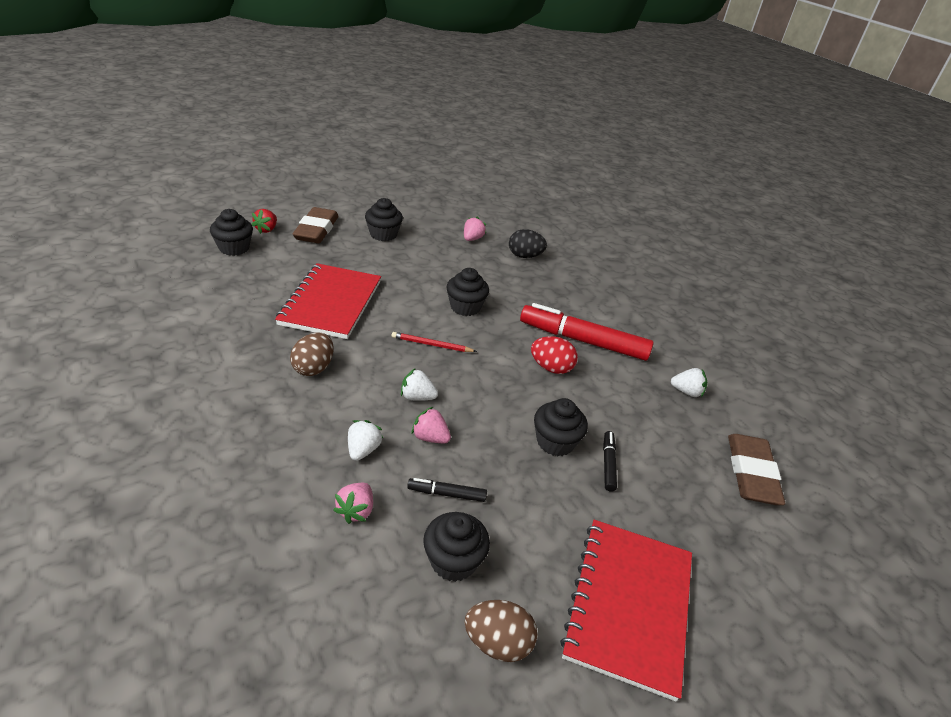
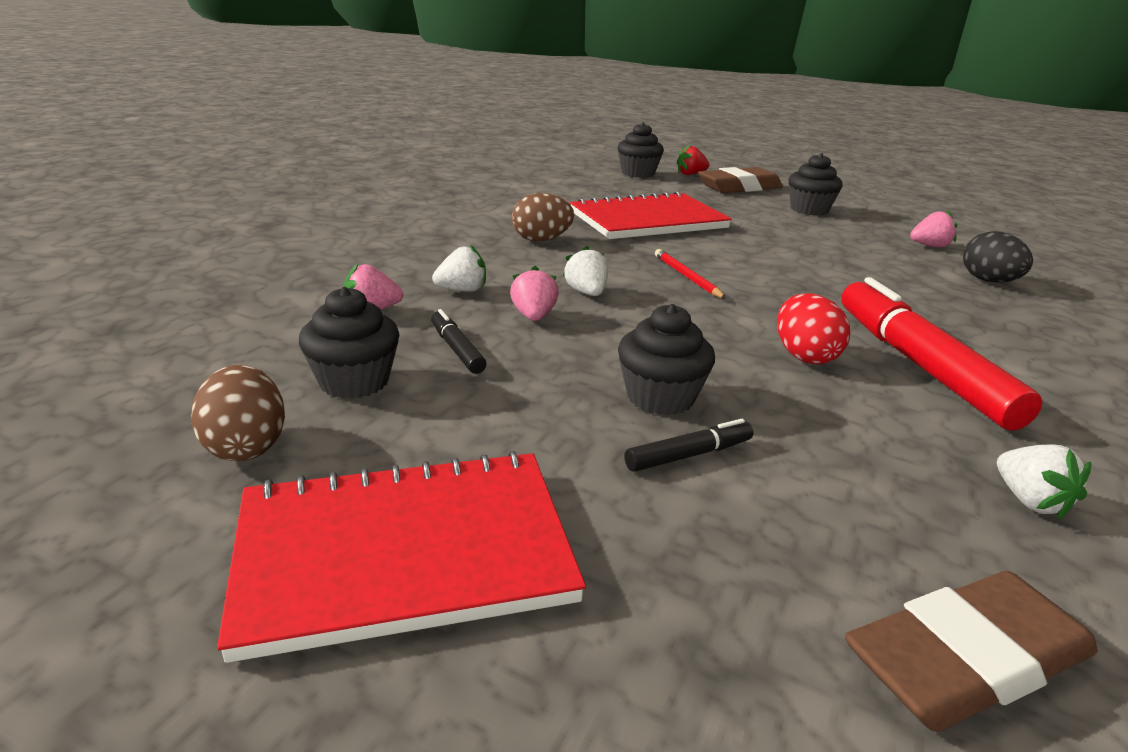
camera: 60 degrees right, 10 degrees down
(465, 307) = (794, 275): black cupcake -> none

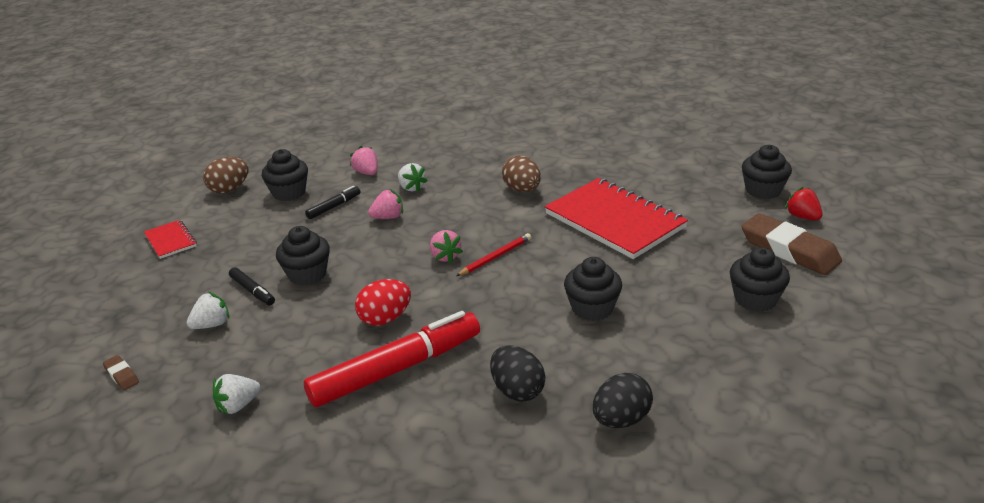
camera: 75 degrees right, 5 degrees up
(404, 552) = (170, 240): red notebook -> red notebook, size x0.46
(586, 293) = (436, 226): white strawberry -> white strawberry (212, 324)
(808, 258) = (592, 308): none -> black cupcake
(930, 246) = (705, 383): pink strawberry -> pink strawberry (445, 256)
(952, 311) = (517, 390): none -> black egg
(967, 661) = (121, 375): brown eraser -> brown eraser, size x0.43

